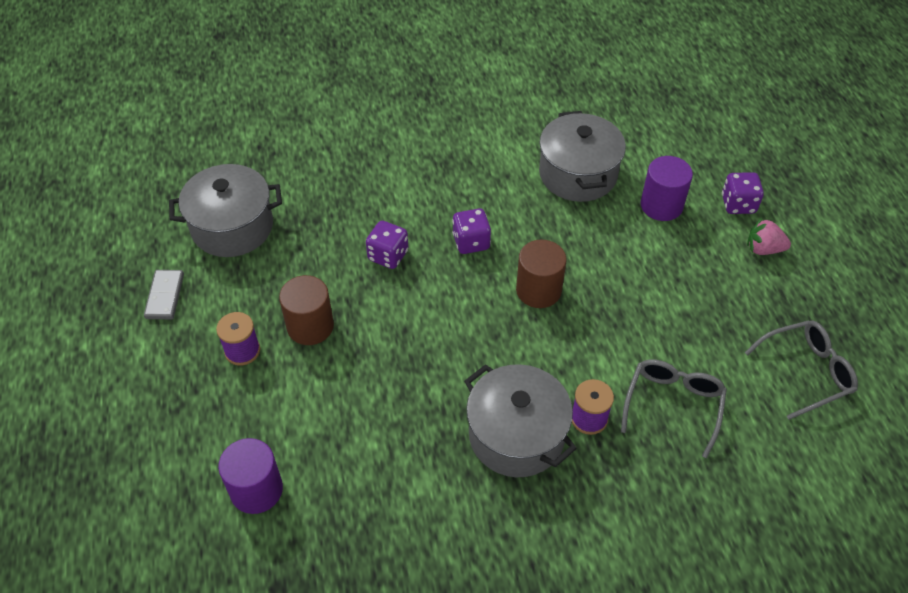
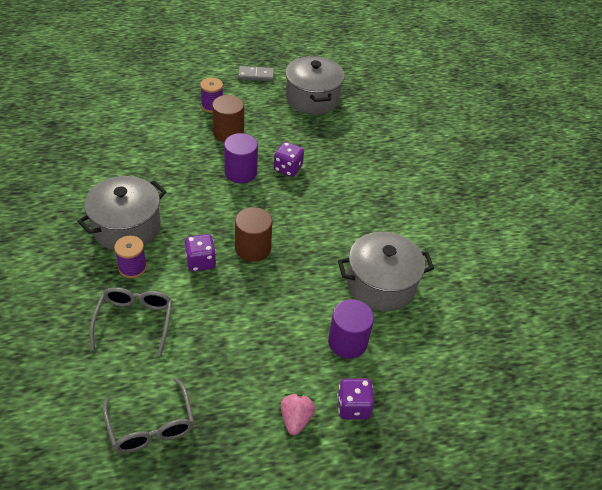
camera: 85 degrees right, 5 degrees down
(256, 490) = (114, 114): purple cylinder -> purple cylinder (240, 172)
(471, 242) = (301, 212): purple dice -> purple dice (201, 262)
(673, 405) = (135, 321): grey glasses -> grey glasses turned 105 degrees counterclockwise

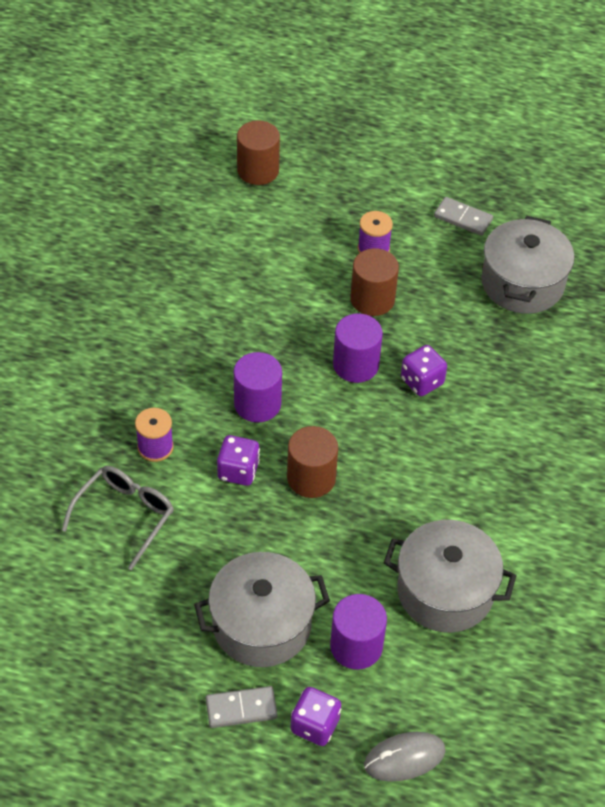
camera: 30 degrees right, 5 degrees up
(111, 84) = (258, 170): none -> brown cylinder
(126, 227) = (174, 390): grey pot -> grey pot (261, 624)
(151, 426) = (82, 645): grey glasses -> none
(189, 216) = (257, 404): none -> purple cylinder
(296, 419) = (241, 708): pink strawberry -> grey domino
(424, 401) = (404, 758): none -> grey mouse

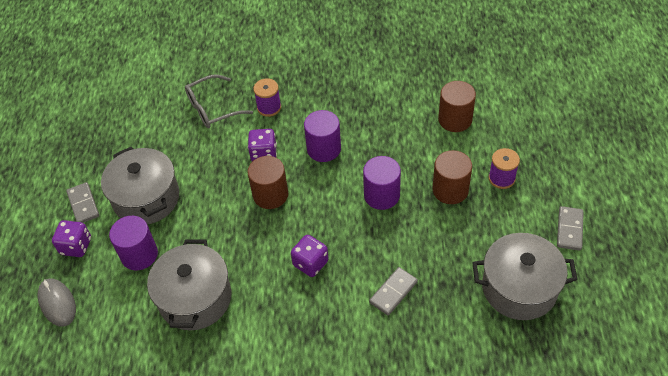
camera: 80 degrees right, 0 degrees up
(125, 515) = (212, 109): grey glasses -> grey glasses turned 135 degrees clockwise
(258, 170) = (542, 91): brown cylinder -> brown cylinder (455, 119)
(422, 381) = (383, 240): purple dice -> purple dice (310, 263)
(495, 391) = (393, 292): none -> grey domino

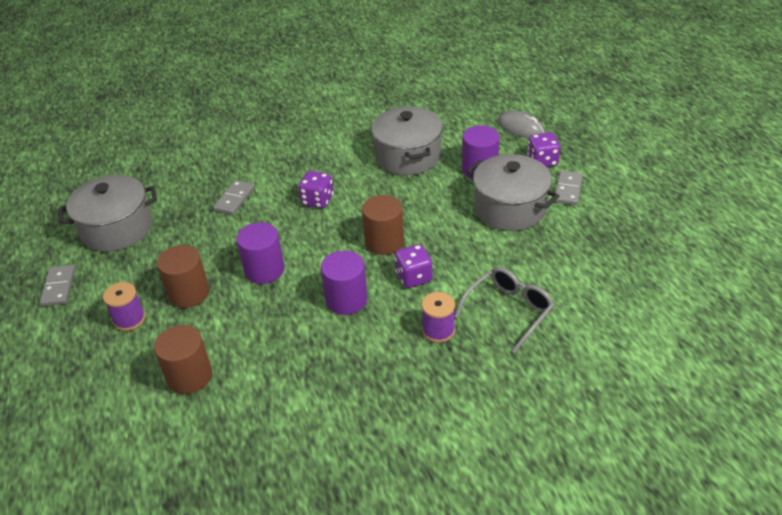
camera: 160 degrees right, 10 degrees down
(83, 204) = (568, 189): grey domino -> grey domino turned 60 degrees clockwise

